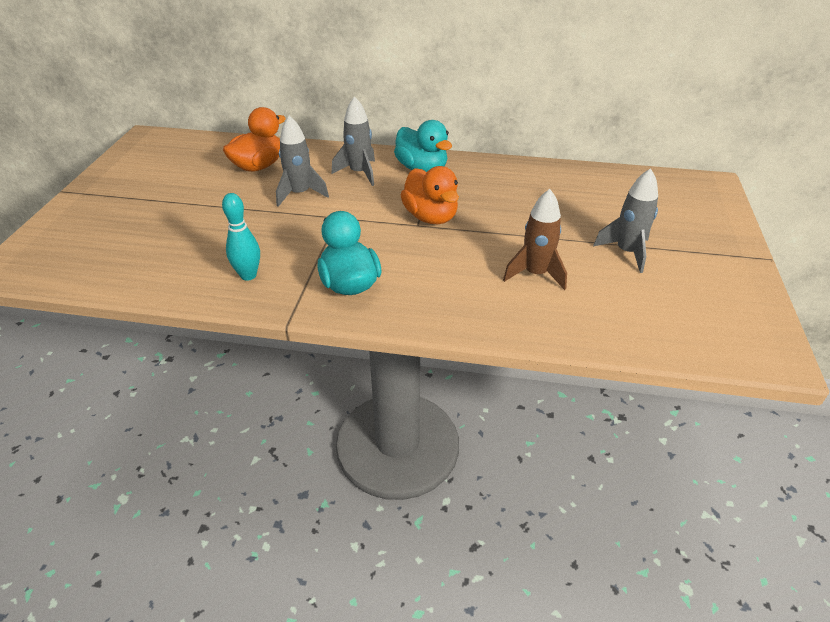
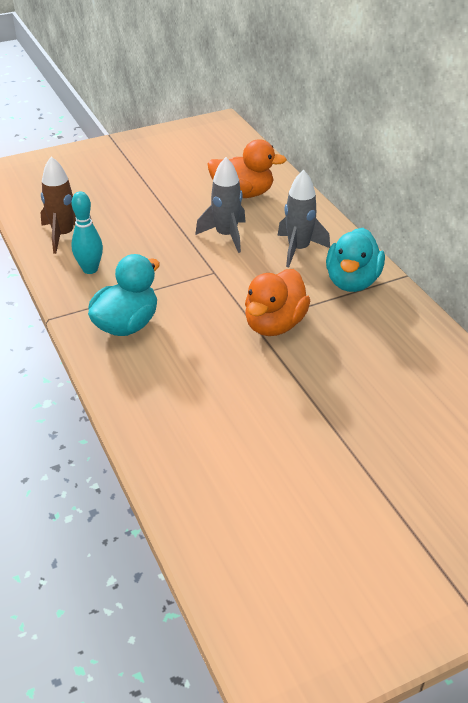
camera: 55 degrees right, 0 degrees up
(535, 274) = (251, 433): brown rocket -> brown rocket (63, 235)
(627, 252) = (362, 490): grey rocket -> none

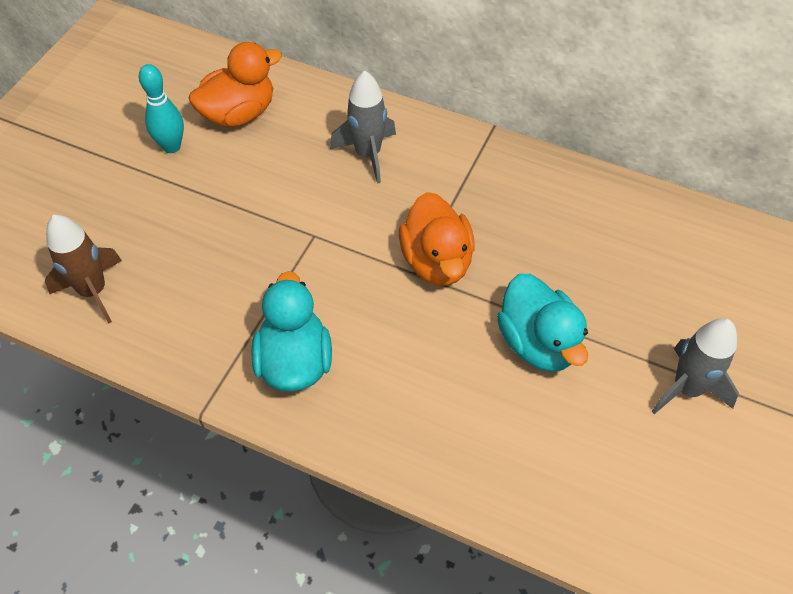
camera: 40 degrees left, 15 degrees up
(90, 269) = (176, 317): turquoise bowling pin -> turquoise bowling pin (171, 146)
(226, 236) = (278, 180): grey rocket -> grey rocket (687, 389)
(352, 282) = (455, 163): turquoise duck -> turquoise duck (538, 343)

